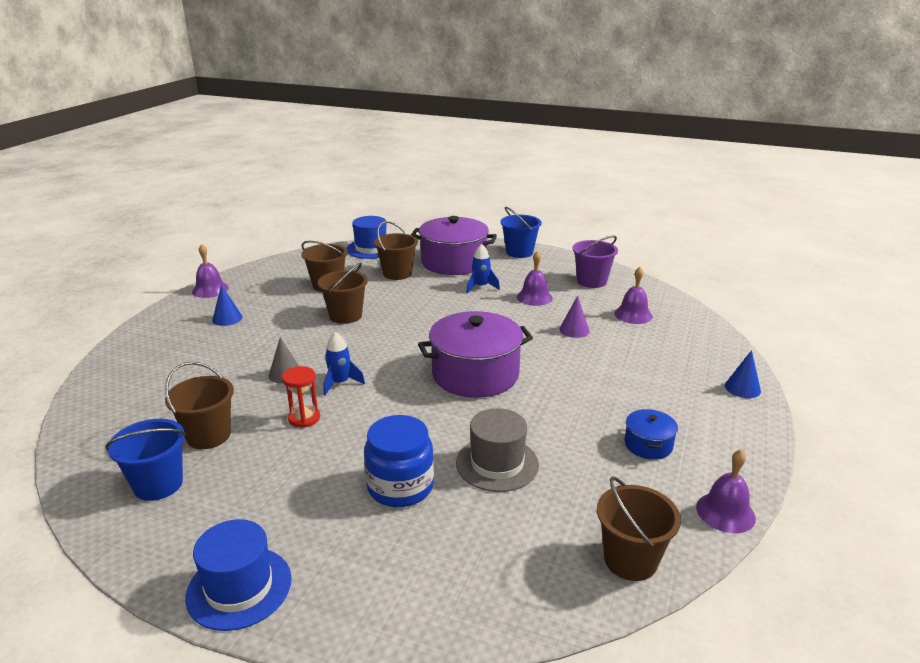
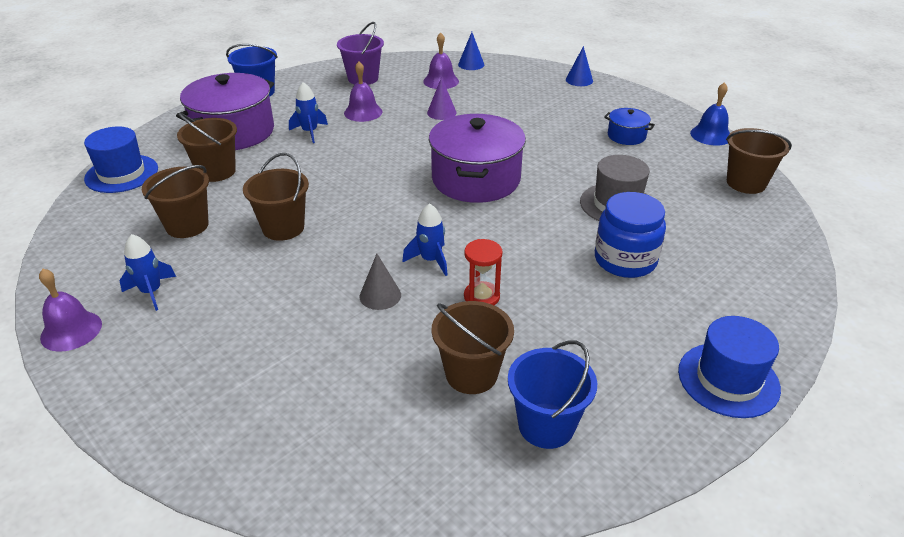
camera: 65 degrees left, 10 degrees up
(227, 318) = (187, 324): blue cone -> blue cone (471, 64)
(253, 298) = (151, 292): none -> blue rocket
(725, 512) = (711, 135): purple bell -> blue bell

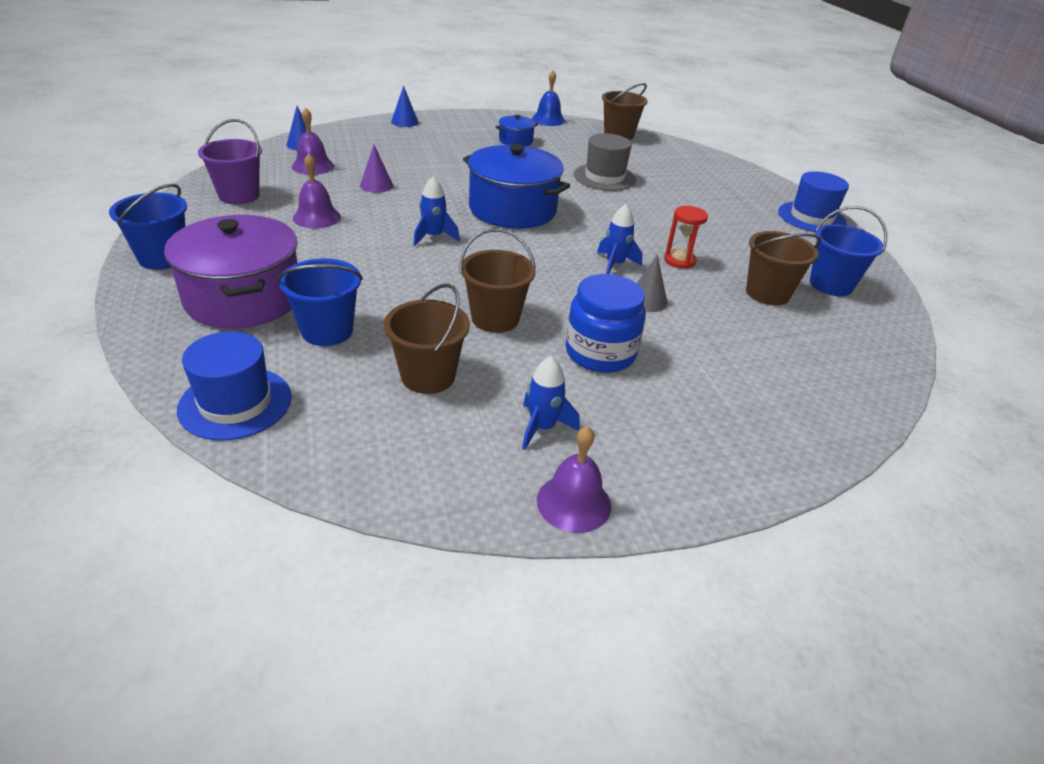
camera: 65 degrees left, 0 degrees up
(216, 171) = (327, 331): brown bucket -> blue bucket
(310, 132) = (316, 255): blue rocket -> blue rocket (433, 237)
(475, 179) = (512, 209): purple pot -> blue pot
(625, 260) = (674, 199): blue jar -> blue jar (600, 353)

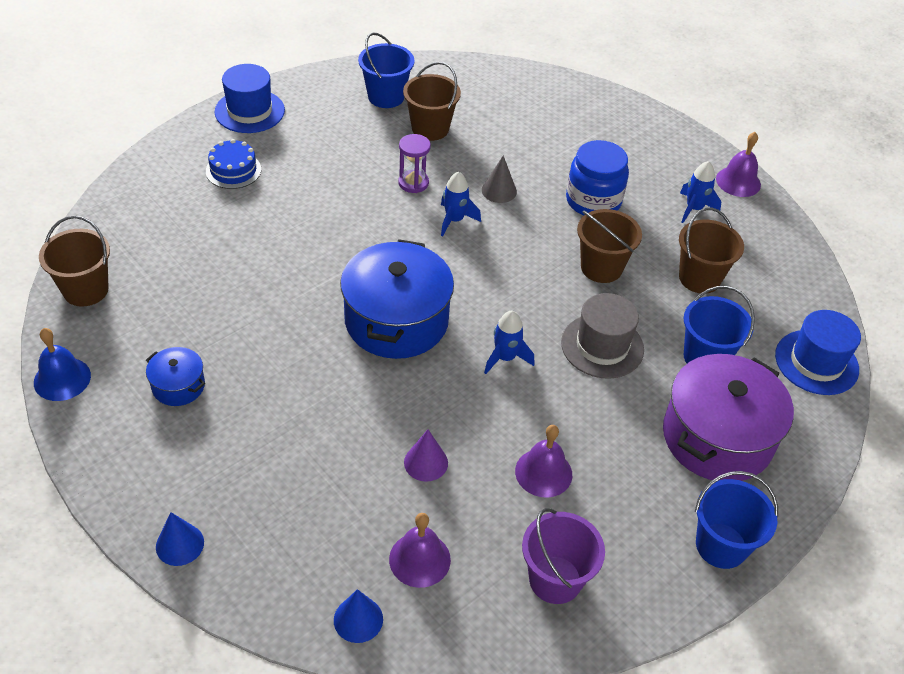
camera: 115 degrees left, 10 degrees up
(604, 177) = (250, 271): grey hat -> grey hat (602, 346)
(679, 260) = (413, 183): red hourglass -> purple hourglass
(727, 195) = (233, 170): none -> blue cake

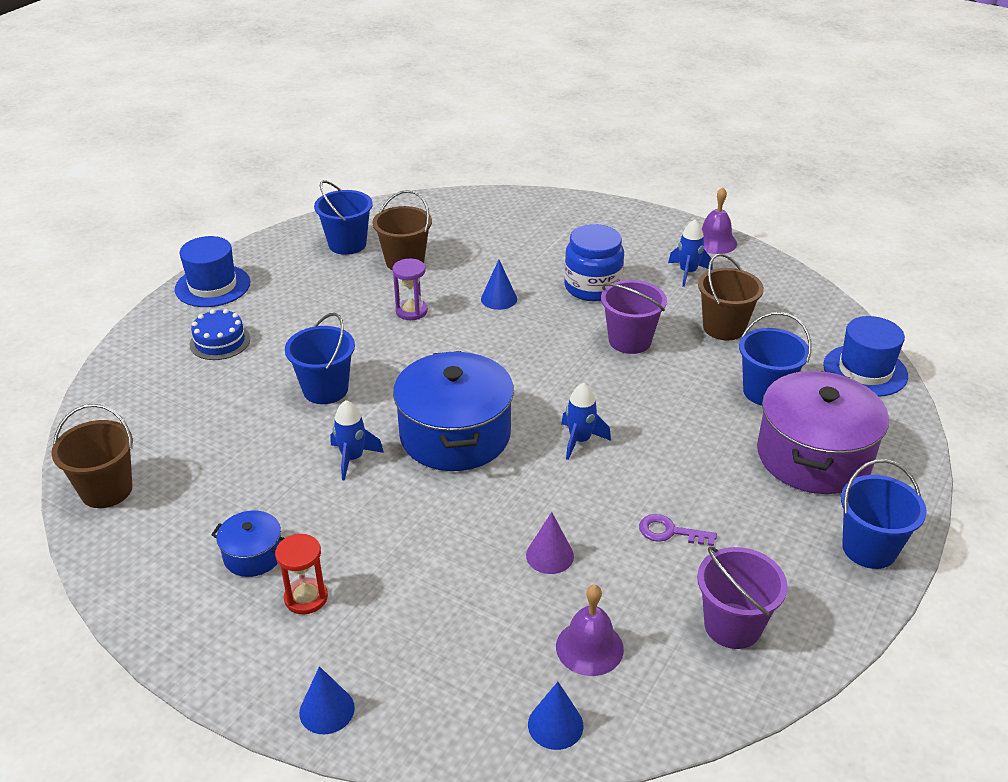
camera: 15 degrees left, 10 degrees down
(62, 379) = (117, 583): blue bell -> none
(205, 438) = (306, 598): none -> red hourglass
(303, 243) = (325, 389): none -> blue bucket
(454, 220) = (468, 334): blue rocket -> blue rocket (352, 458)
(499, 190) = (499, 299): grey cone -> blue cone
(543, 472) = (670, 532): purple bell -> purple key
(601, 268) = (629, 341): brown bucket -> purple bucket
(602, 346) = (666, 406): grey hat -> none

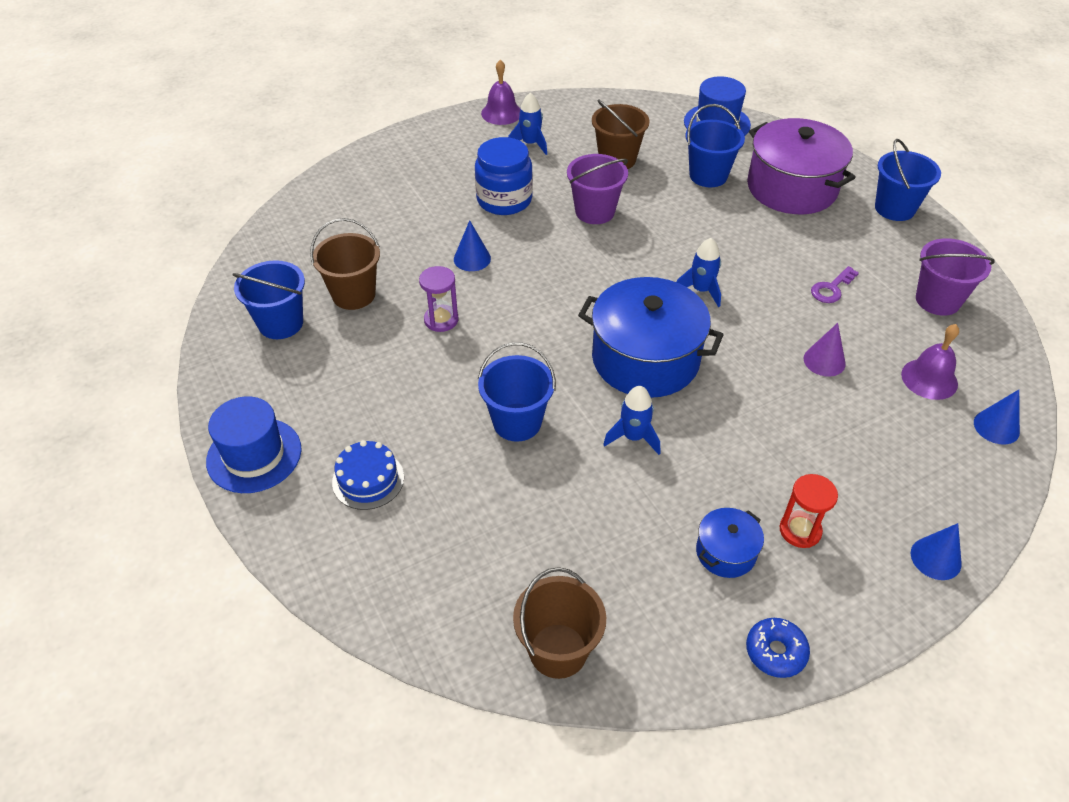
camera: 60 degrees left, 10 degrees up
(159, 618) = (775, 652): none -> blue donut

